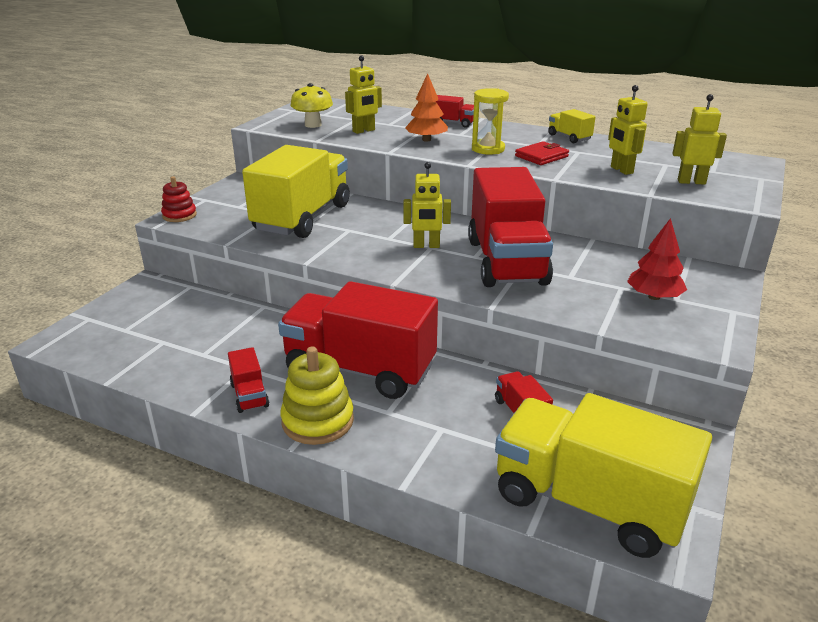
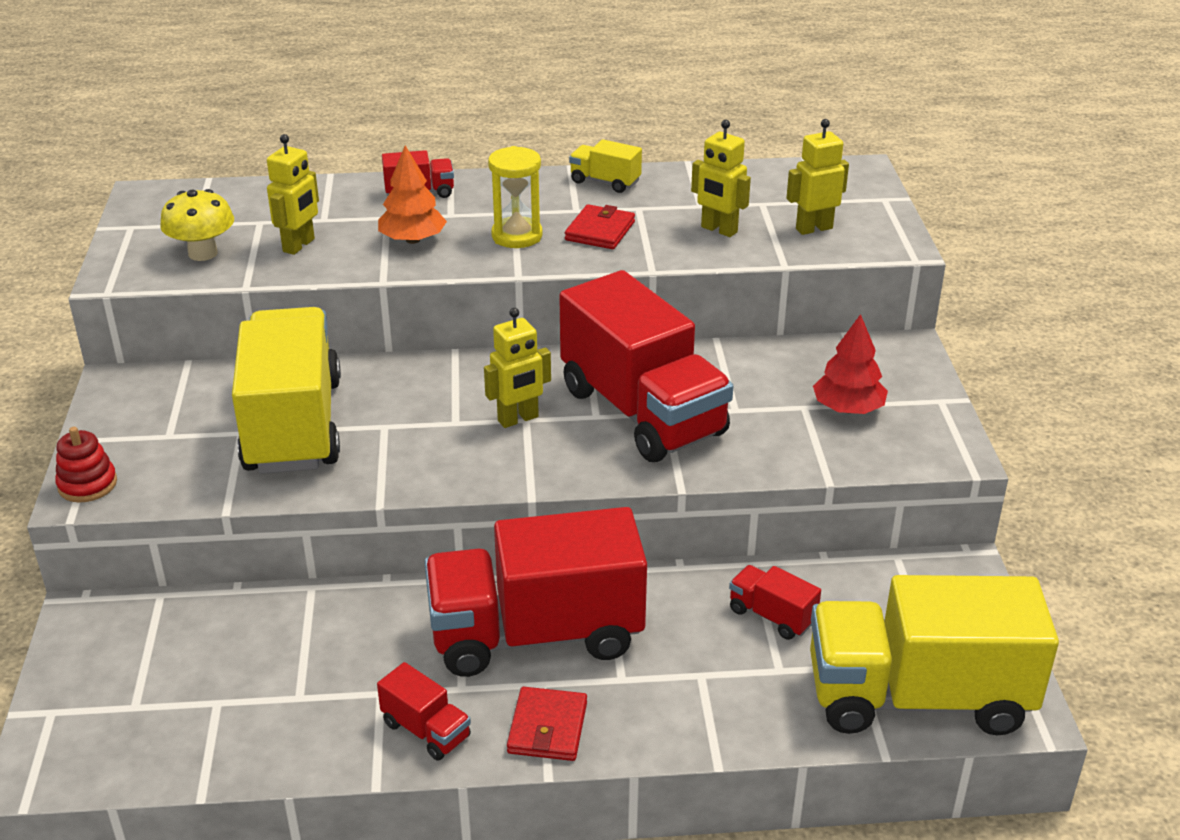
camera: 30 degrees left, 5 degrees up
(318, 421) = (547, 728): yellow stacking toy -> red wallet

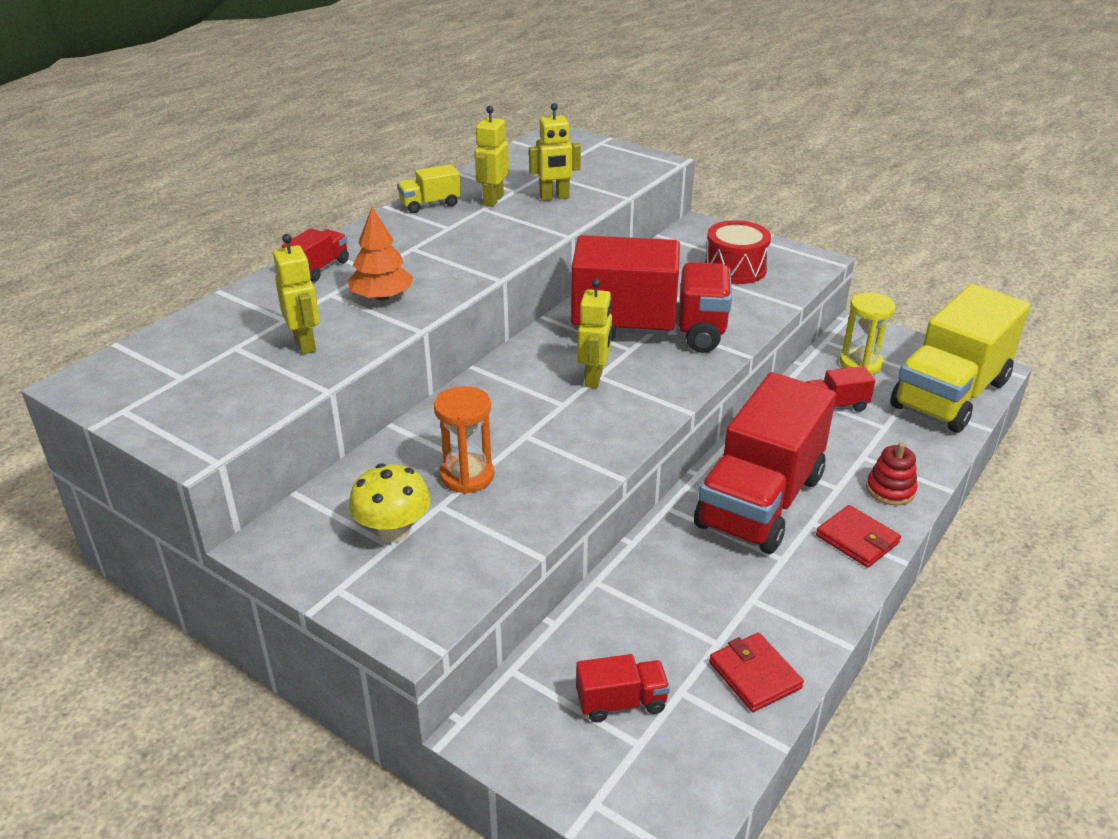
camera: 50 degrees left, 0 degrees up
(87, 484) = (401, 619): red stacking toy -> red stacking toy (890, 490)
(203, 253) = (237, 391): yellow mushroom -> yellow mushroom (393, 531)
(293, 425) = (467, 476): yellow truck -> orange hourglass
(426, 730) = (812, 595): red truck -> red truck (621, 702)
(517, 236) = (446, 259): yellow hourglass -> yellow hourglass (860, 364)
(600, 231) = (490, 231): red wallet -> red wallet (754, 675)
(813, 228) = (600, 173): yellow robot -> yellow robot (493, 200)
(848, 409) = (735, 268): red tree -> red drum

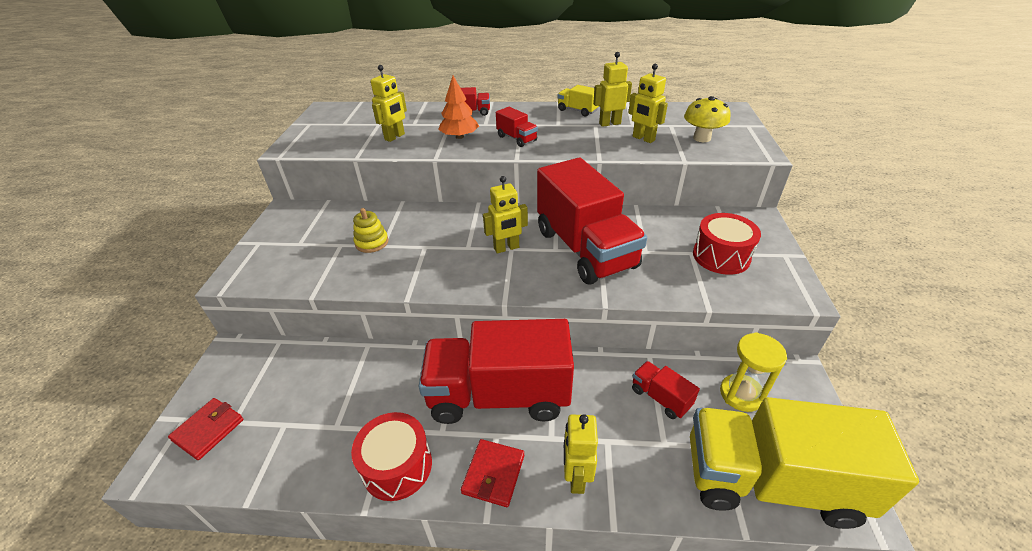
camera: 60 degrees right, 5 degrees up
(393, 531) = (310, 240): yellow mushroom -> yellow mushroom (702, 138)
(467, 476) = (372, 242): orange hourglass -> yellow stacking toy
(621, 702) = (266, 399): red truck -> red truck (517, 138)
(754, 675) = (311, 460): red wallet -> red wallet (208, 430)
(807, 605) = (397, 466): none -> red drum
(890, 490) = (576, 477): red stacking toy -> yellow robot

